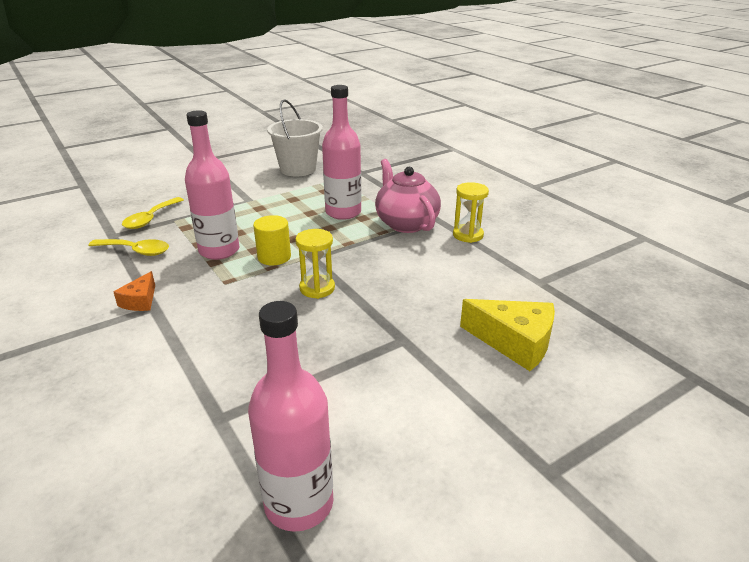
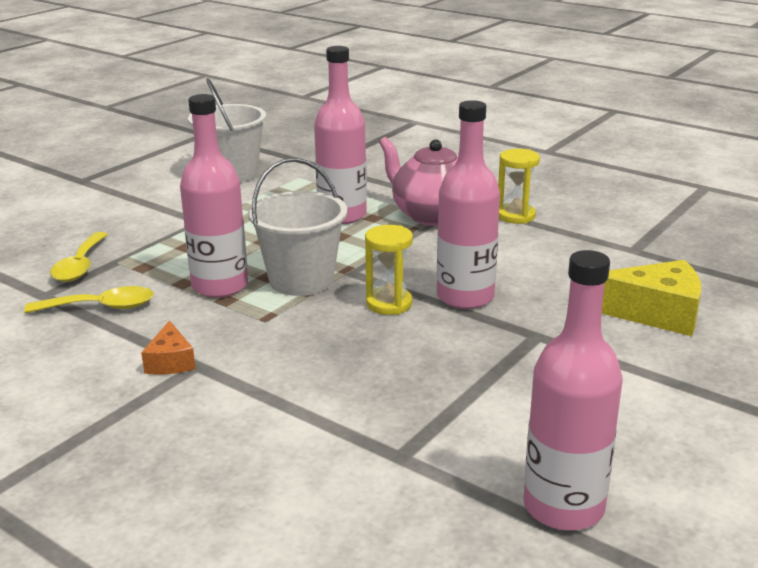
camera: 20 degrees left, 5 degrees down
(274, 257) = (301, 280): yellow cylinder -> white bucket
(376, 295) = (465, 297): none -> pink bottle

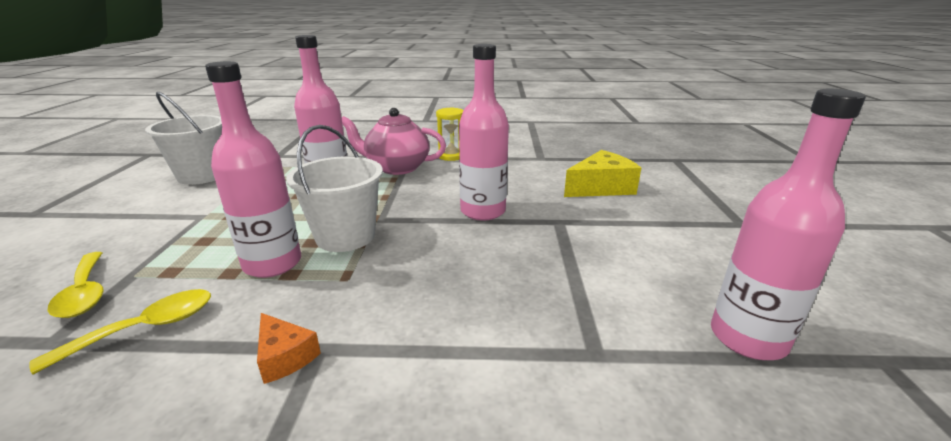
camera: 35 degrees left, 0 degrees up
(389, 304) = (436, 232): yellow hourglass -> none

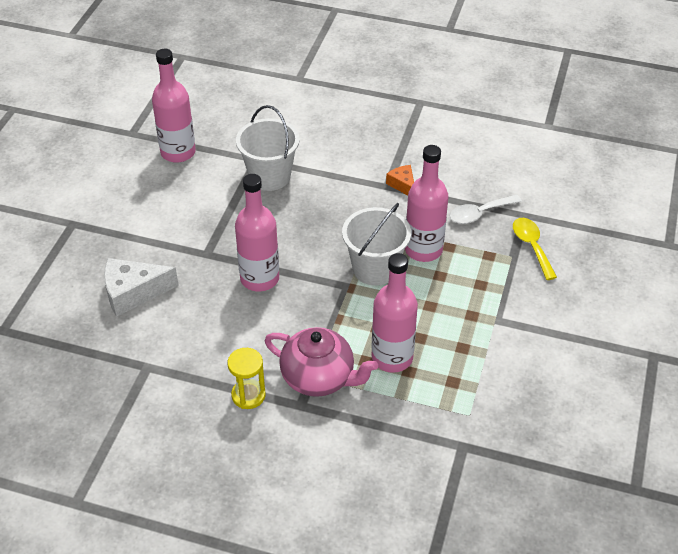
camera: 165 degrees left, 20 degrees up
(146, 328) = (479, 214): yellow spoon -> white spoon
(202, 175) = (534, 404): white bucket -> white bucket (270, 176)
(601, 187) = (133, 292): yellow cheese -> white cheese

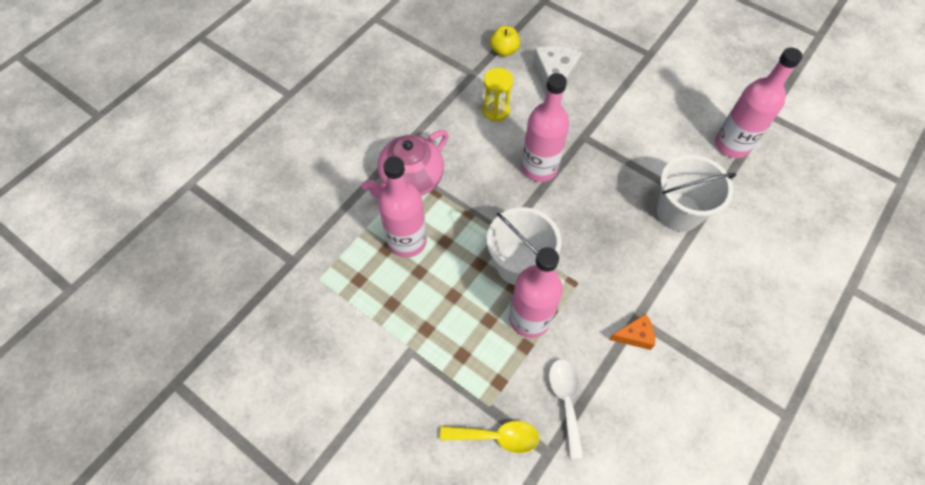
camera: 110 degrees right, 15 degrees up
(101, 347) = (504, 50): none -> yellow apple
(248, 395) = (416, 128): yellow hourglass -> yellow hourglass (496, 110)

